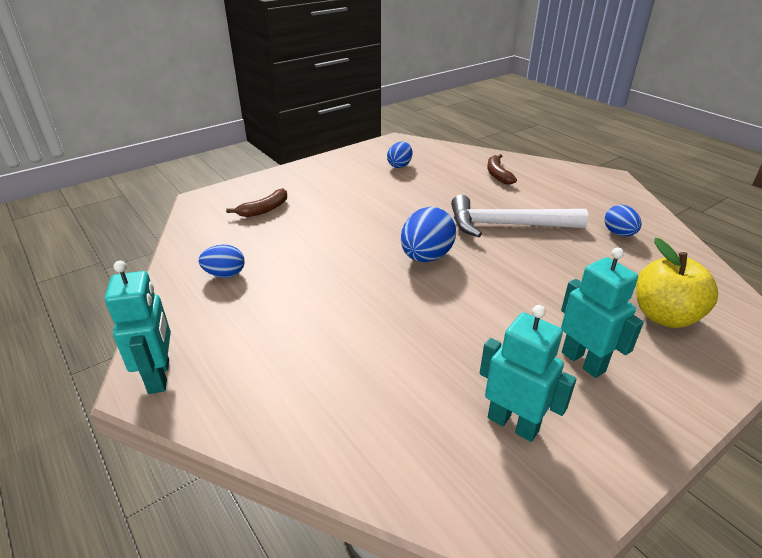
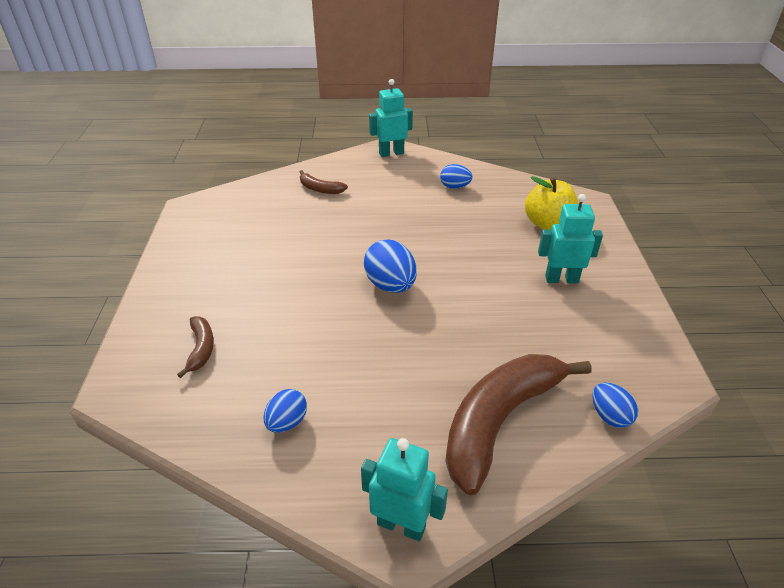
camera: 55 degrees left, 5 degrees up
(321, 392) = (499, 421): none -> brown banana
(399, 165) = (236, 228): blue egg -> blue egg (609, 416)
(507, 225) = (393, 224): white hammer -> none
(513, 424) = (592, 339): turquoise robot -> turquoise robot (391, 153)

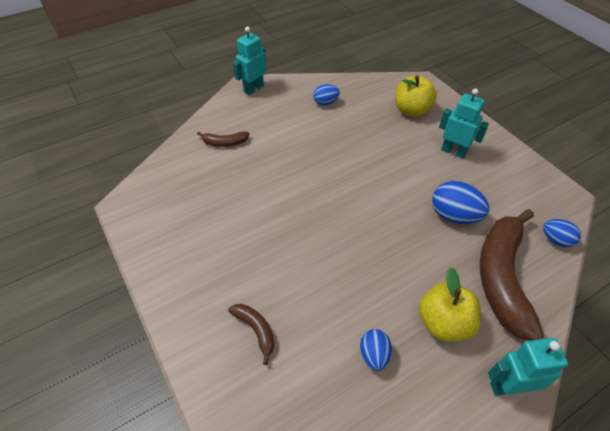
camera: 30 degrees left, 10 degrees up
(387, 431) = (443, 323): none -> yellow apple
(390, 285) = (350, 206): blue egg -> blue egg (454, 216)
(561, 279) = (453, 151): turquoise robot -> turquoise robot turned 60 degrees clockwise

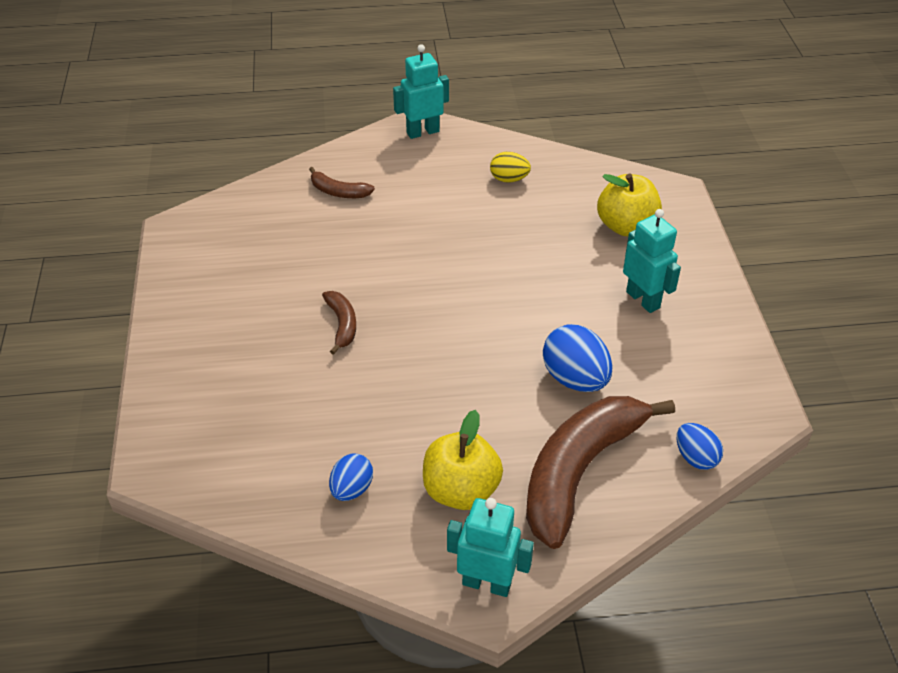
camera: 25 degrees right, 5 degrees down
(256, 330) = (237, 413): brown banana -> brown banana (342, 324)
(325, 102) = (509, 179): blue egg -> yellow egg

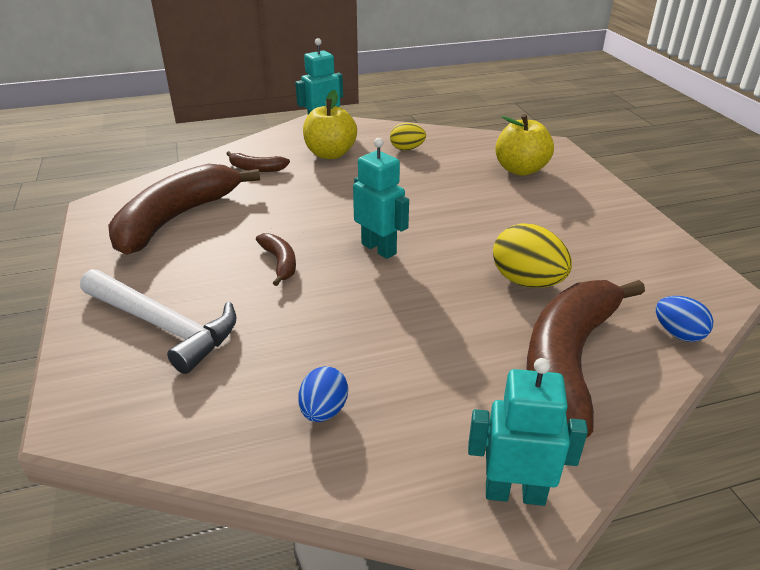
camera: 10 degrees left, 10 degrees down
(227, 383) = (163, 325): none -> white hammer
(249, 255) = (176, 219): none -> brown banana
(461, 490) = (449, 396): yellow apple -> yellow apple (330, 154)
(575, 379) = (527, 281): blue egg -> yellow egg
(643, 299) = (560, 216): turquoise robot -> turquoise robot (379, 248)

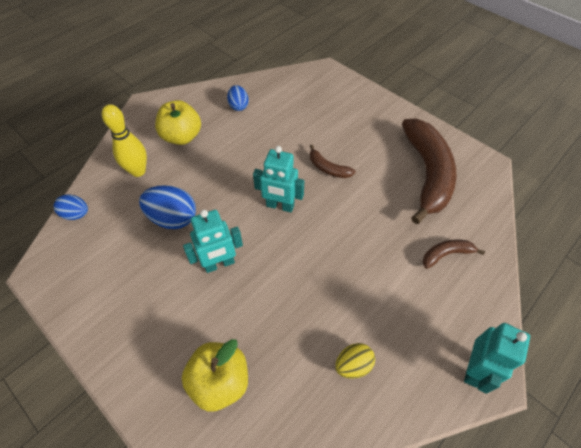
camera: 150 degrees right, 20 degrees up
(163, 325) = (342, 111): white hammer -> none
(330, 154) = (413, 312): yellow apple -> yellow apple (182, 137)
(515, 493) = (151, 107): turquoise robot -> turquoise robot (219, 264)
(527, 281) = (173, 218): yellow egg -> blue egg
(568, 360) = (138, 171): brown banana -> yellow bowling pin

